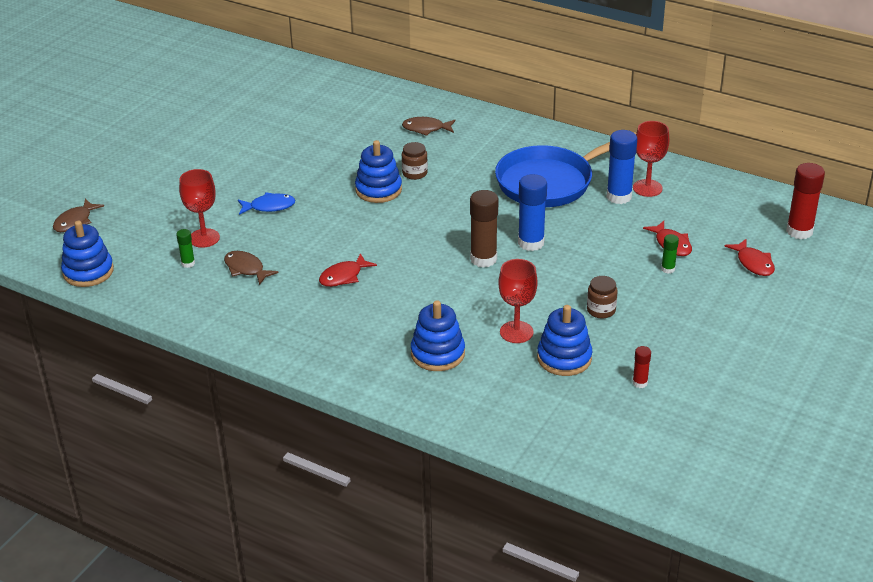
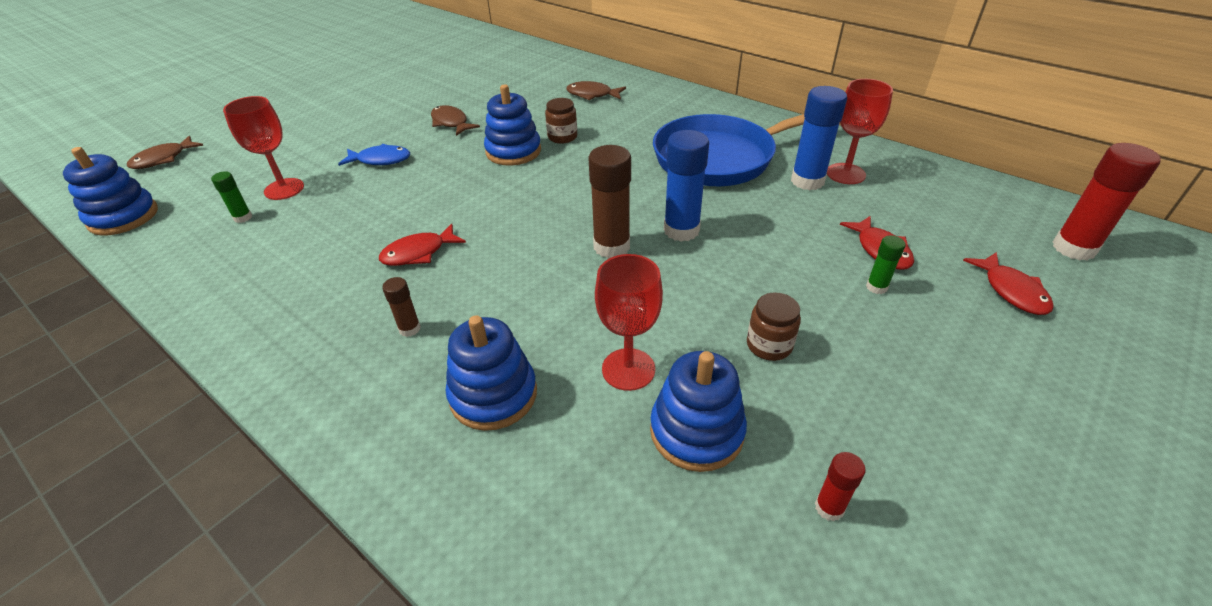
camera: 10 degrees right, 5 degrees up
(246, 269) = (305, 231): brown fish -> brown fish (451, 123)
(365, 324) = (409, 329): none -> brown glue stick

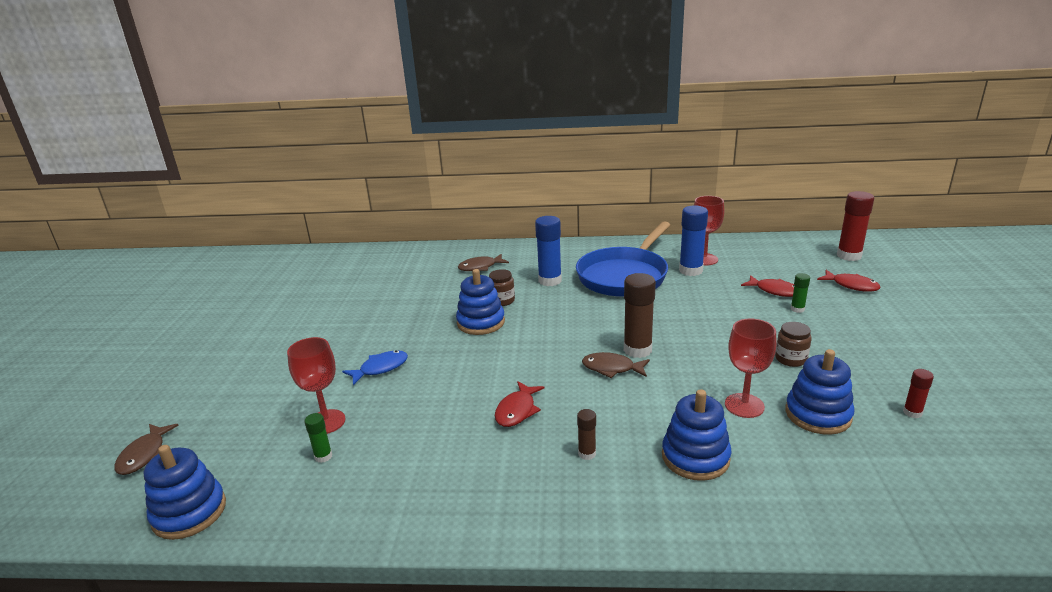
camera: 35 degrees left, 15 degrees down
(451, 123) = (398, 322): brown fish -> brown fish (612, 368)
(681, 230) = (663, 324): blue glue stick -> blue glue stick (550, 281)

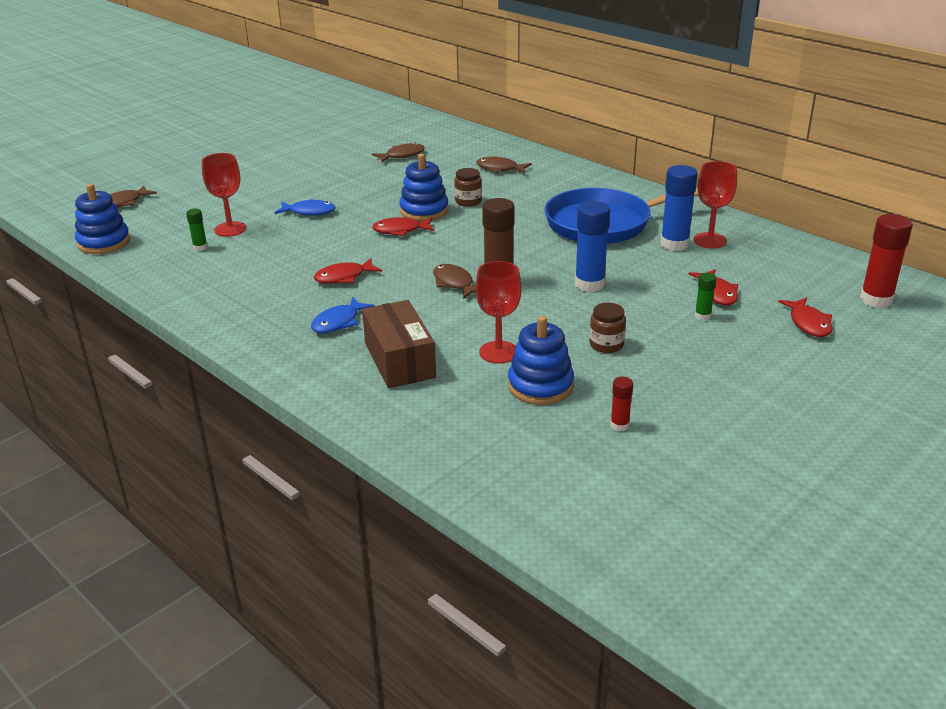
camera: 40 degrees right, 5 degrees up
(382, 287) = (402, 155): none -> brown fish
(491, 347) = (400, 230): none -> red fish
(550, 281) = (534, 202): blue glue stick -> blue glue stick (589, 284)
(587, 454) = (338, 322): brown glue stick -> blue fish
(695, 457) = (399, 360): blue stacking toy -> brown box

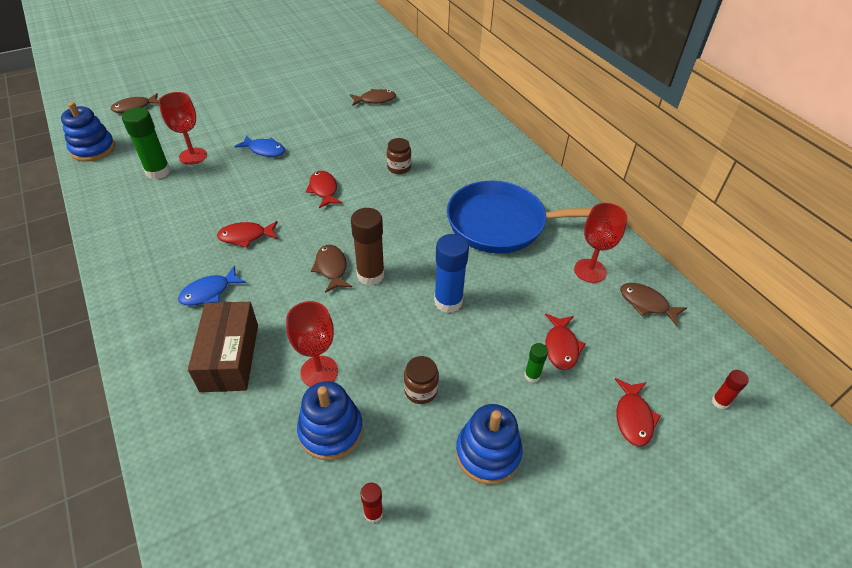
camera: 15 degrees right, 15 degrees up
(200, 247) = (158, 172): green glue stick -> green glue stick, size x1.97
(400, 230) = (324, 190): red fish -> red fish turned 60 degrees clockwise
(424, 210) = (356, 170): blue stacking toy -> blue stacking toy (488, 453)
(500, 169) = (447, 133): brown fish -> brown fish (646, 304)
(674, 244) = (553, 267): blue glue stick -> none
(876, 300) = (720, 402): red glue stick -> red glue stick, size x0.51

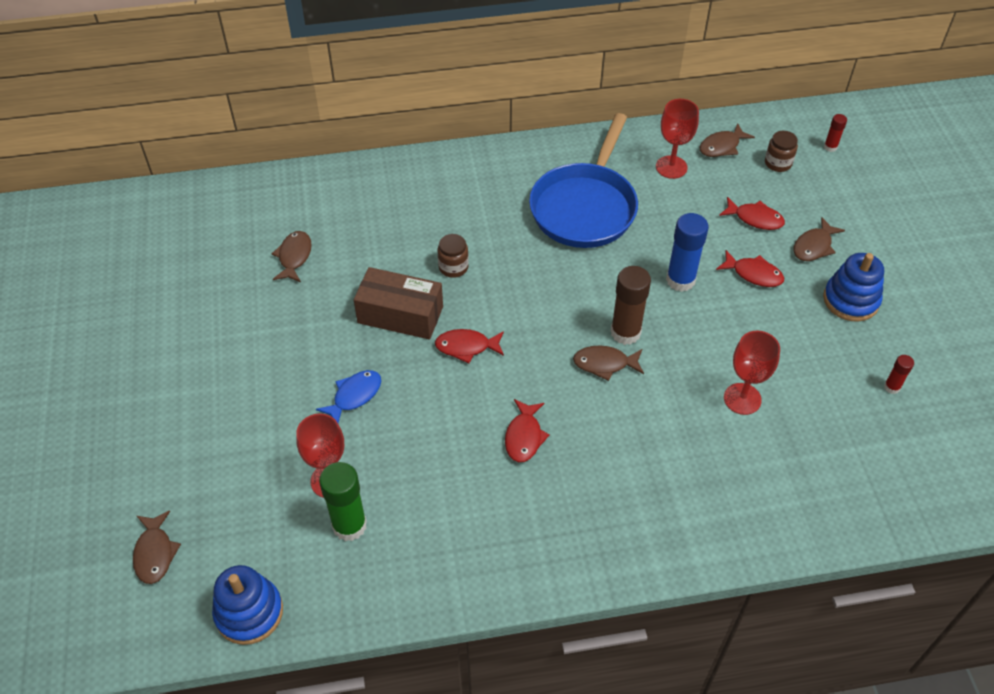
camera: 70 degrees left, 5 degrees up
(209, 292) = (607, 482): blue fish -> none
(230, 357) = (706, 471): brown box -> brown box (400, 315)
(331, 431) = (809, 401): blue stacking toy -> none
(421, 390) = (780, 327): brown jar -> brown jar (778, 163)
(532, 375) = (781, 248): green glue stick -> none
(551, 406) = (814, 246): none -> brown fish
(633, 417) = (834, 201): red fish -> red fish (753, 274)

